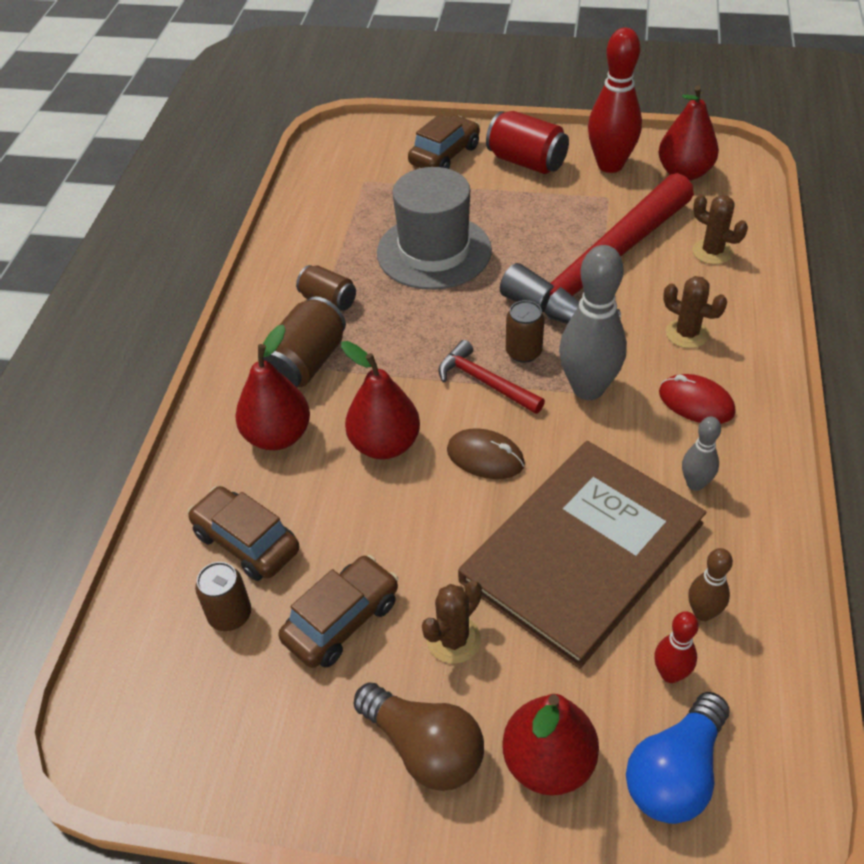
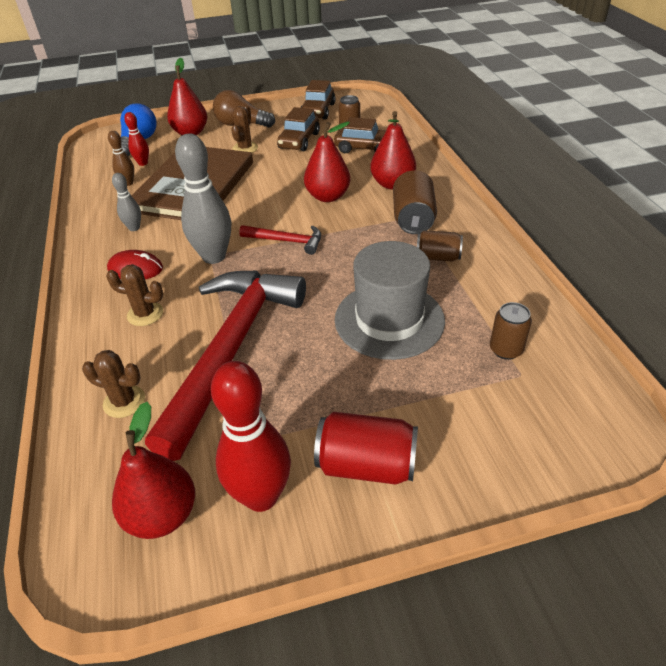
camera: 155 degrees right, 5 degrees down
(444, 155) = (468, 441): brown car -> brown car (318, 111)
(485, 457) = (265, 207): brown mouse -> none
(523, 352) = (269, 265): brown can -> brown can (505, 350)

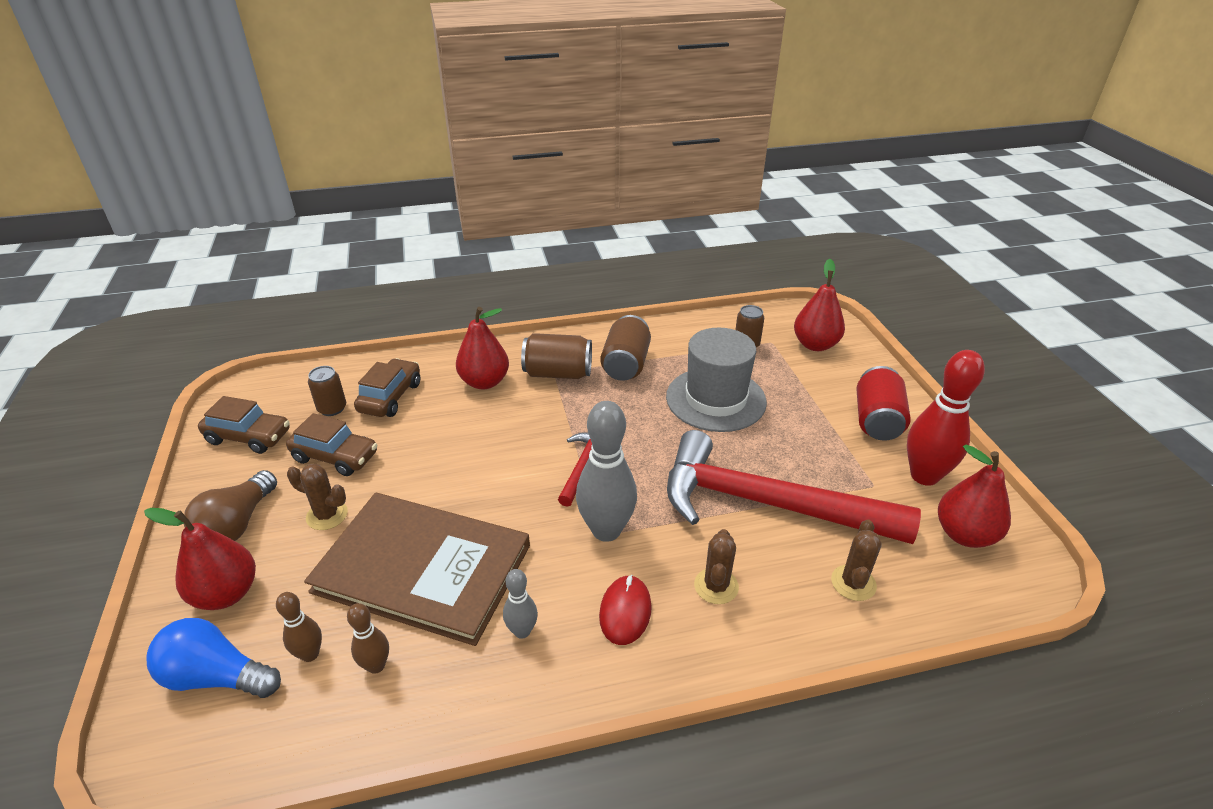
camera: 90 degrees left, 5 degrees down
(143, 163) = (310, 654): red bowling pin -> brown bowling pin
(327, 196) = (495, 432): red pear -> red pear (815, 345)
(437, 257) = (626, 364): brown can -> brown can, size x1.55

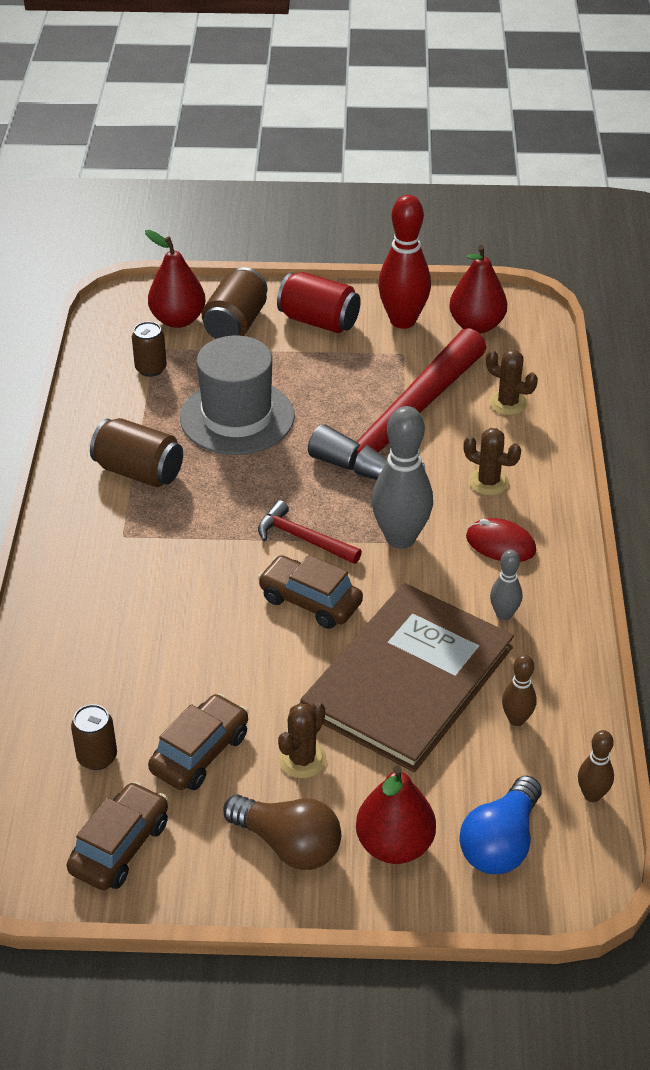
camera: 75 degrees left, 5 degrees up
(310, 654) = (492, 769): brown bowling pin -> brown bowling pin (592, 795)
(390, 397) = (100, 695): brown car -> brown car (310, 601)
(484, 382) = (112, 601): red pear -> none
(558, 373) = (127, 532): brown can -> brown can (236, 324)

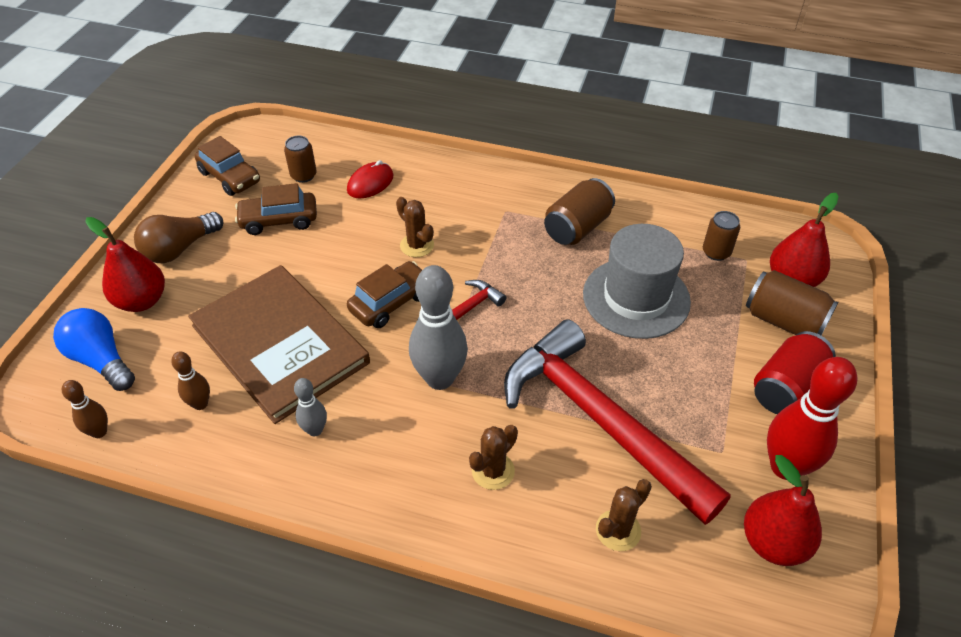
camera: 105 degrees right, 5 degrees up
(200, 753) = (279, 220): brown car -> brown car turned 120 degrees clockwise
(302, 759) = (242, 268): brown cactus -> brown cactus (417, 245)
(500, 544) = (403, 455): red mouse -> red mouse (370, 183)

